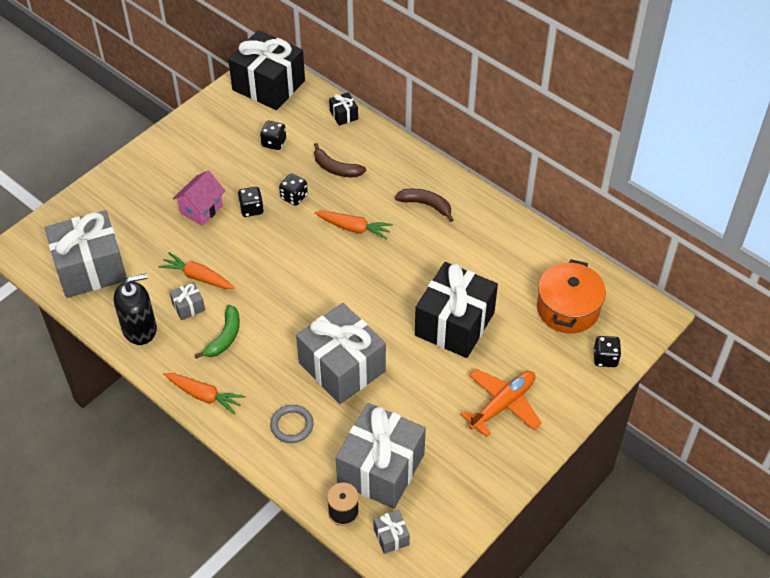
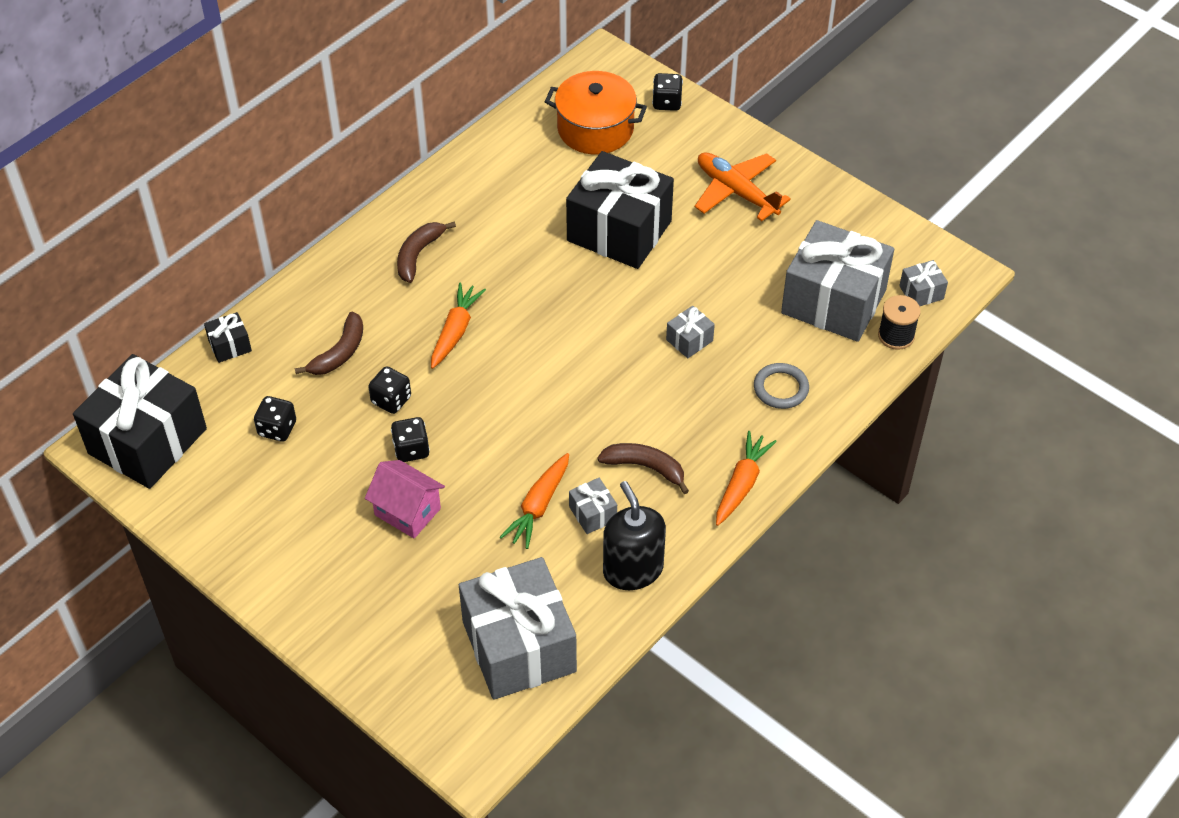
camera: 90 degrees left, 0 degrees up
(225, 337) = (645, 467): green banana -> brown banana
(342, 367) = (689, 340): grey gift -> grey gift, size x0.41

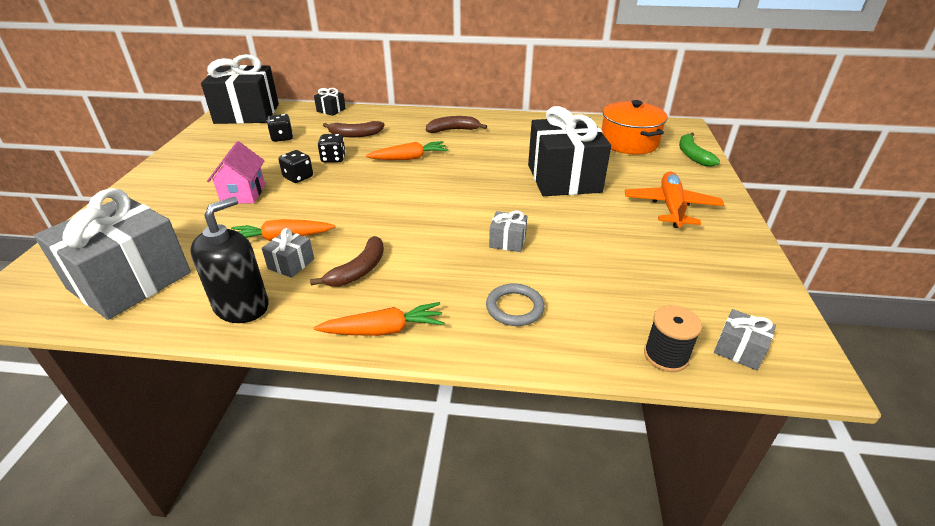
camera: 55 degrees right, 15 degrees down
(645, 467) = (359, 270): brown banana -> brown banana turned 45 degrees clockwise
(667, 102) = (692, 155): black dice -> green banana
(833, 301) = (646, 297): grey gift -> none

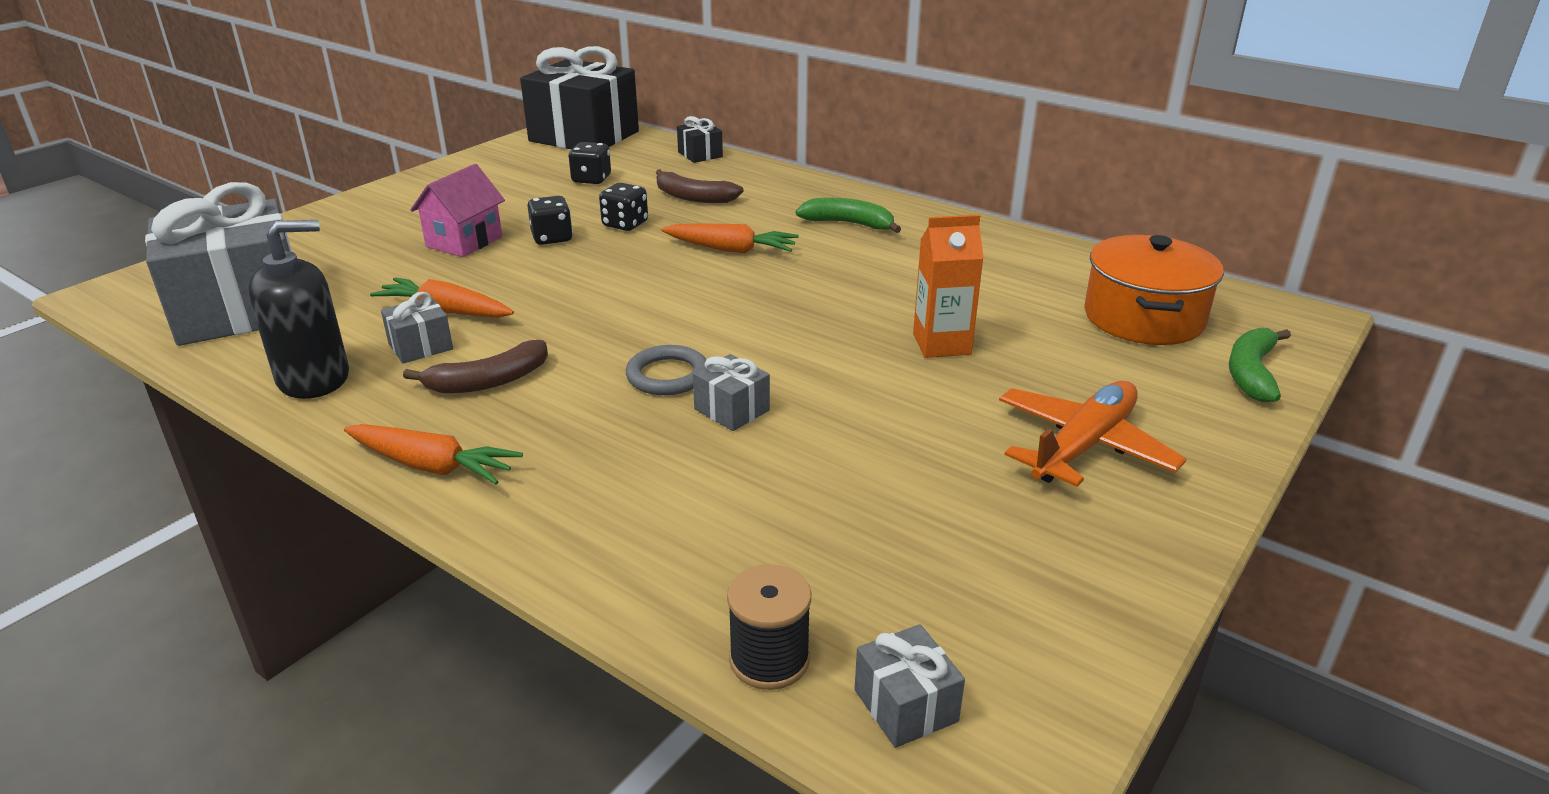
camera: 30 degrees right, 5 degrees down
(453, 130) = (849, 224): brown banana -> green banana
(514, 307) = (629, 503): grey ring -> grey ring (667, 375)
(563, 178) = (941, 344): black gift -> orange carton

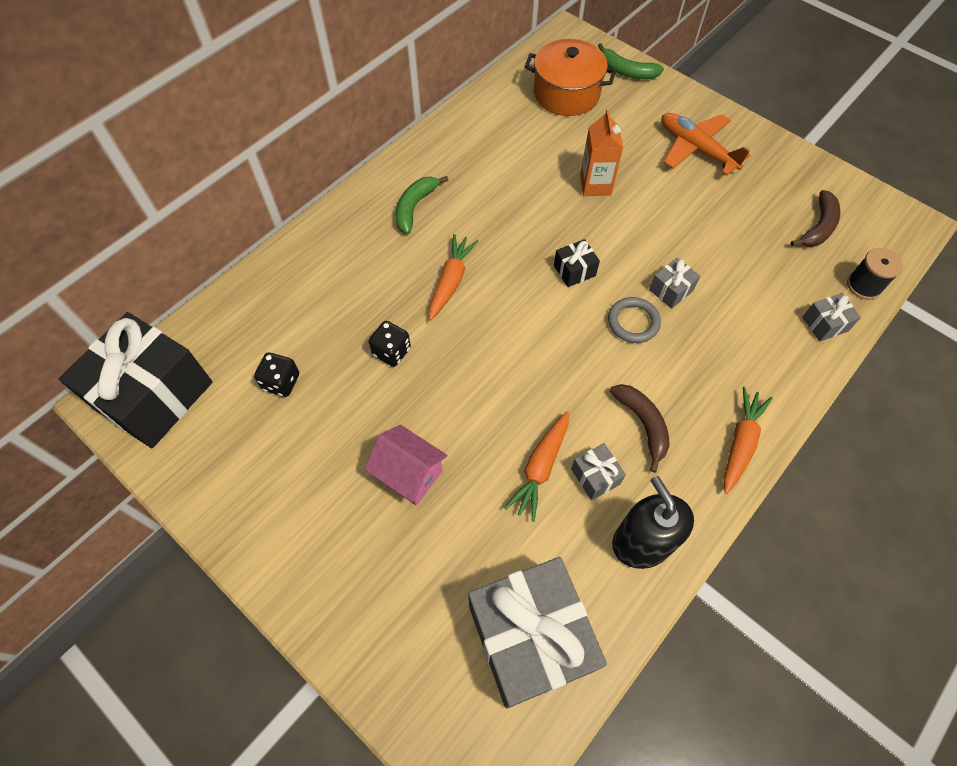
camera: 85 degrees left, 30 degrees up
(552, 238) = (412, 404): black dice -> none
(693, 197) = (342, 303): brown banana -> brown banana (818, 227)
(700, 154) = (239, 296): black gift -> black gift (574, 270)
(905, 705) = (879, 243): grey gift -> grey gift (825, 324)

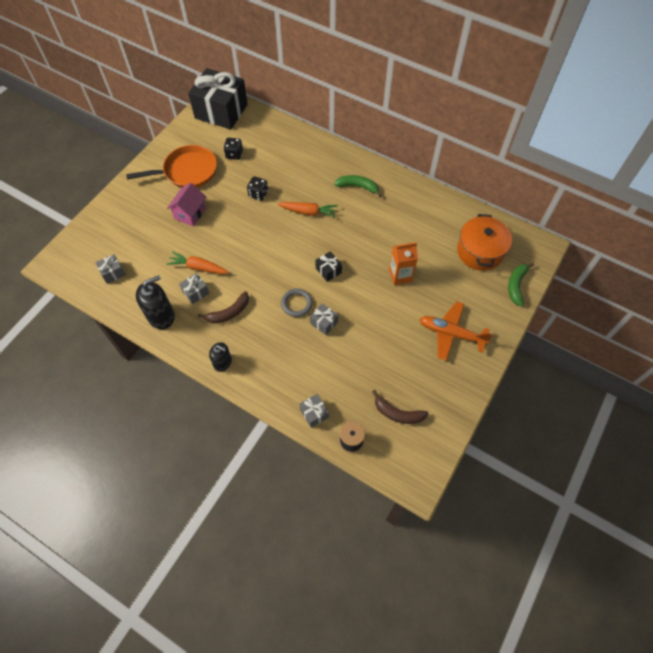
camera: 80 degrees right, 0 degrees up
(298, 473) = (187, 171): none -> orange pan
(530, 638) = (113, 273): grey gift -> grey gift, size x0.41
(696, 149) = (451, 333): orange plane -> orange plane turned 105 degrees counterclockwise
(740, 443) = (222, 362): orange carrot -> black soap dispenser

